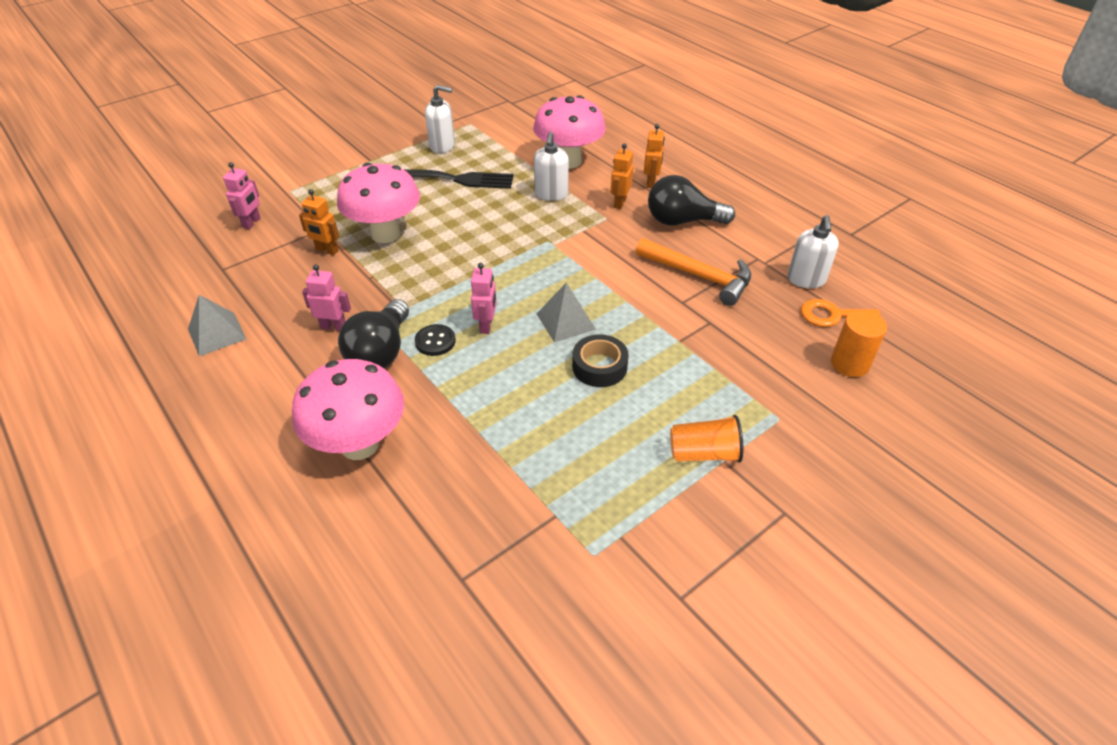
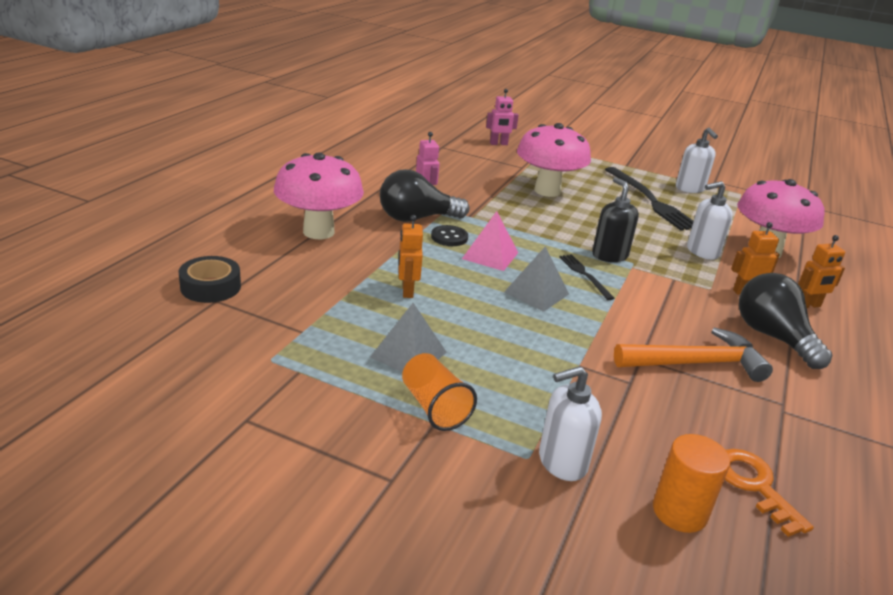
camera: 60 degrees right, 15 degrees down
(217, 334) = (380, 160): grey pyramid -> grey pyramid (408, 354)
(327, 250) = (501, 174): orange robot -> orange robot (407, 291)
(486, 325) = (490, 255): pink robot -> pink pyramid
(528, 249) = (609, 255): none -> black soap dispenser
(552, 279) = (584, 275): none -> black fork
(599, 366) = (496, 322): black tape -> black tape (210, 287)
(699, 276) = (696, 363): orange hammer -> orange hammer turned 105 degrees counterclockwise
(806, 280) = (795, 451): white soap dispenser -> white soap dispenser (562, 462)

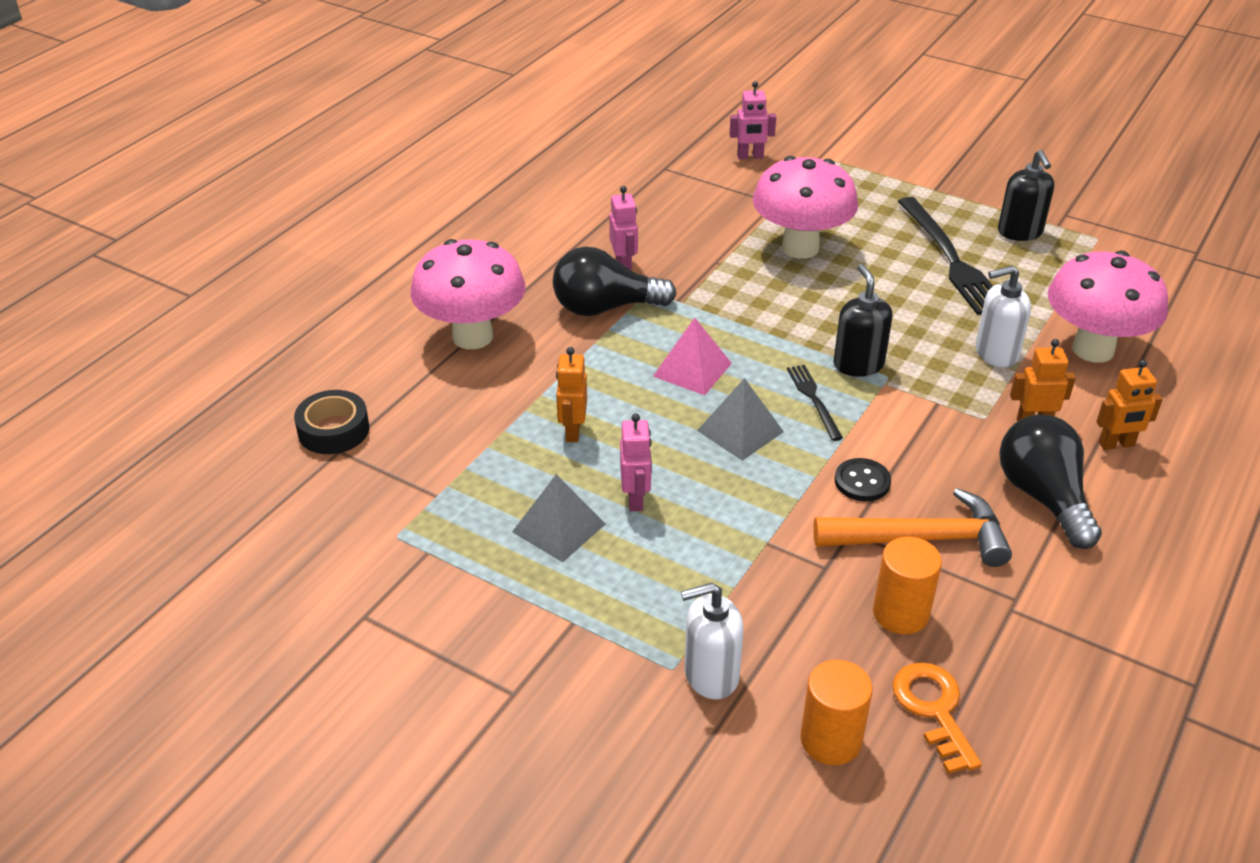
camera: 10 degrees right, 10 degrees up
(434, 407) = (577, 601): orange cup -> none
(449, 237) = (643, 340): black button -> black button (862, 481)
(467, 335) = (636, 499): none -> pink robot
(690, 189) = (1020, 232): white soap dispenser -> black soap dispenser
(700, 414) = (900, 613): none -> orange cylinder

